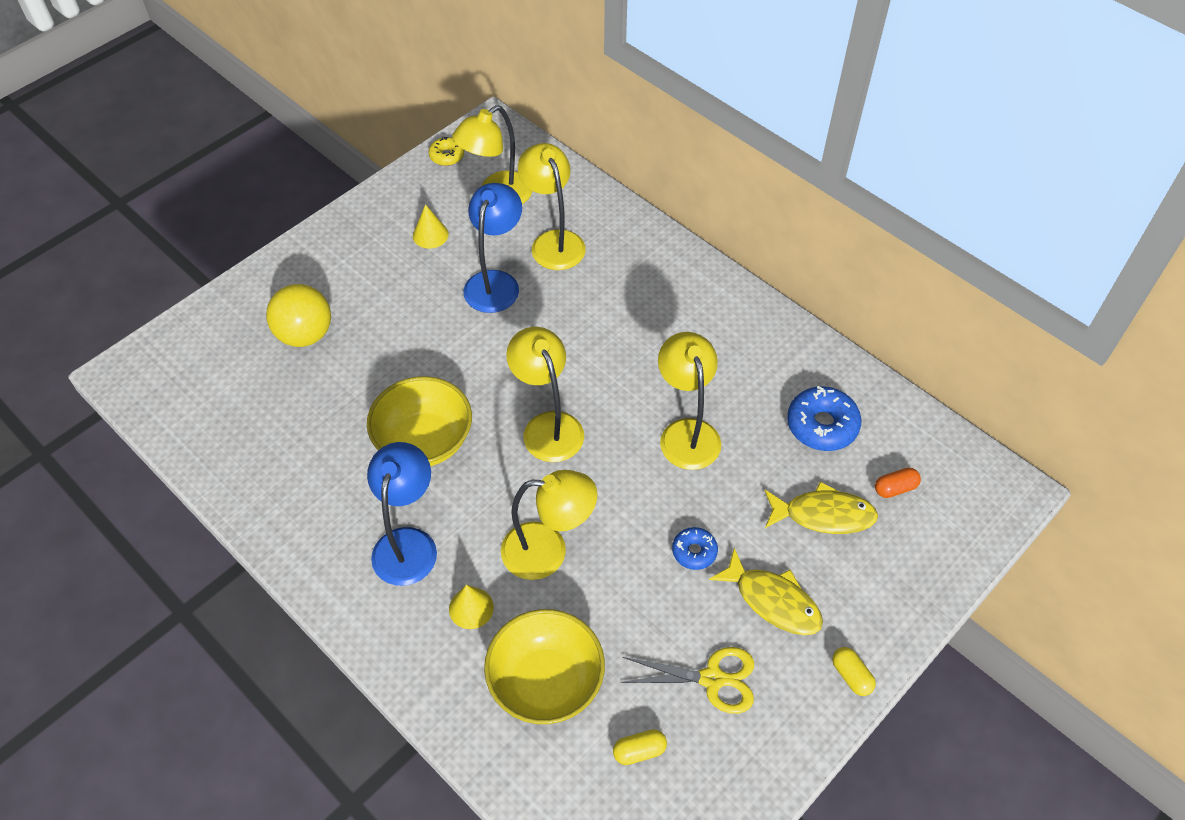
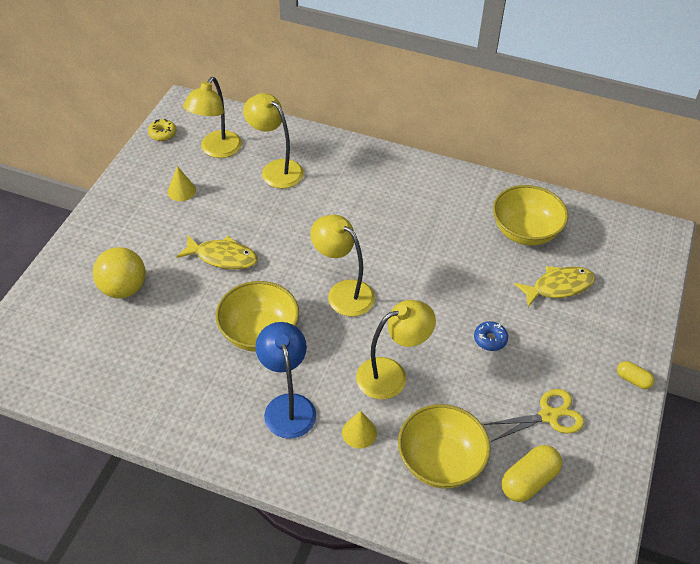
camera: 25 degrees left, 5 degrees down
(495, 282) = (249, 208): blue lamp -> none
(639, 751) = (529, 481): yellow capsule -> yellow capsule, size x1.72
(686, 432) = (440, 265): yellow lamp -> none
(773, 601) = (558, 352): yellow fish -> yellow fish (222, 257)
(822, 425) = (525, 231): blue donut -> yellow bowl
(895, 488) = (592, 255): orange capsule -> none

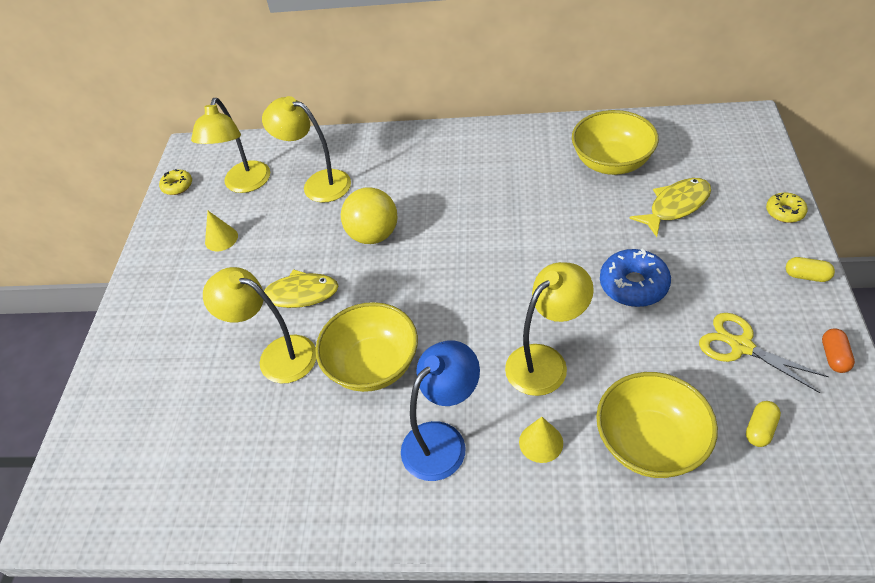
camera: 10 degrees left, 0 degrees up
(123, 288) = (193, 369): yellow ball -> yellow ball (373, 235)
(287, 406) = (443, 440): blue lamp -> blue lamp turned 75 degrees clockwise
(343, 292) = (449, 288): yellow lamp -> yellow lamp (277, 355)
(490, 339) = (633, 285): blue donut -> blue donut, size x1.72
(529, 481) = (760, 429): yellow capsule -> yellow capsule, size x0.58
(549, 415) = (741, 346): yellow scissors -> yellow scissors turned 105 degrees counterclockwise
(617, 448) = (834, 356): none -> orange capsule
(646, 322) = (784, 212): none -> yellow donut

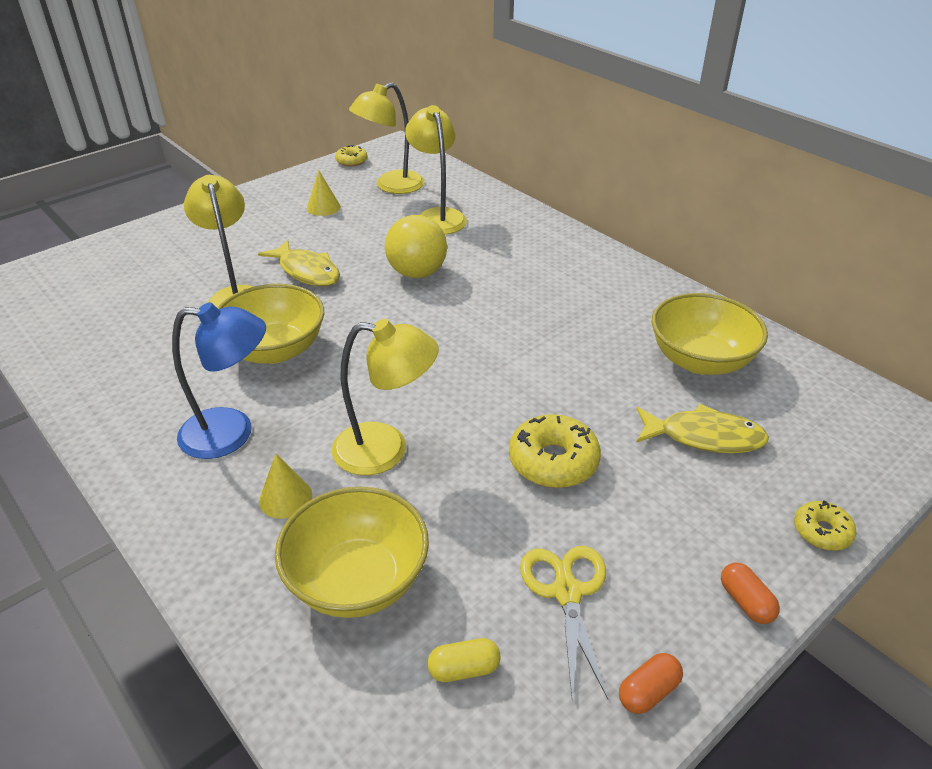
camera: 40 degrees right, 10 degrees down
(633, 285) = (553, 461): blue donut -> yellow donut
(806, 276) = (745, 602): yellow capsule -> orange capsule

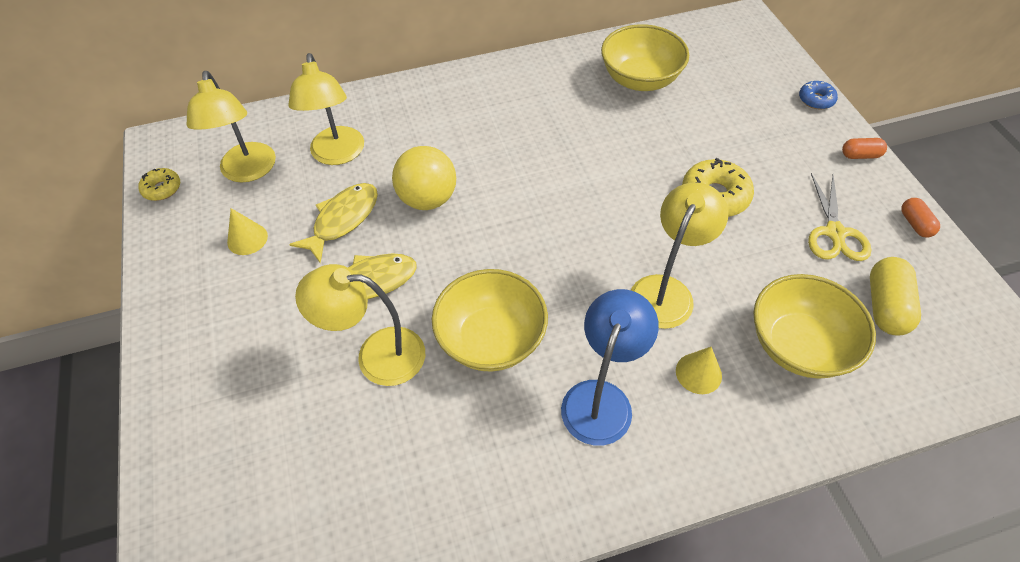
camera: 65 degrees left, 15 degrees up
(437, 216) = (338, 155): yellow lamp -> yellow lamp turned 105 degrees counterclockwise
(464, 669) = (885, 306): yellow capsule -> yellow capsule, size x1.72
(566, 592) = (835, 233): yellow scissors -> yellow scissors turned 105 degrees counterclockwise
(704, 437) = (719, 112): yellow fish -> yellow fish (343, 220)
(822, 531) = (816, 100): yellow donut -> blue donut

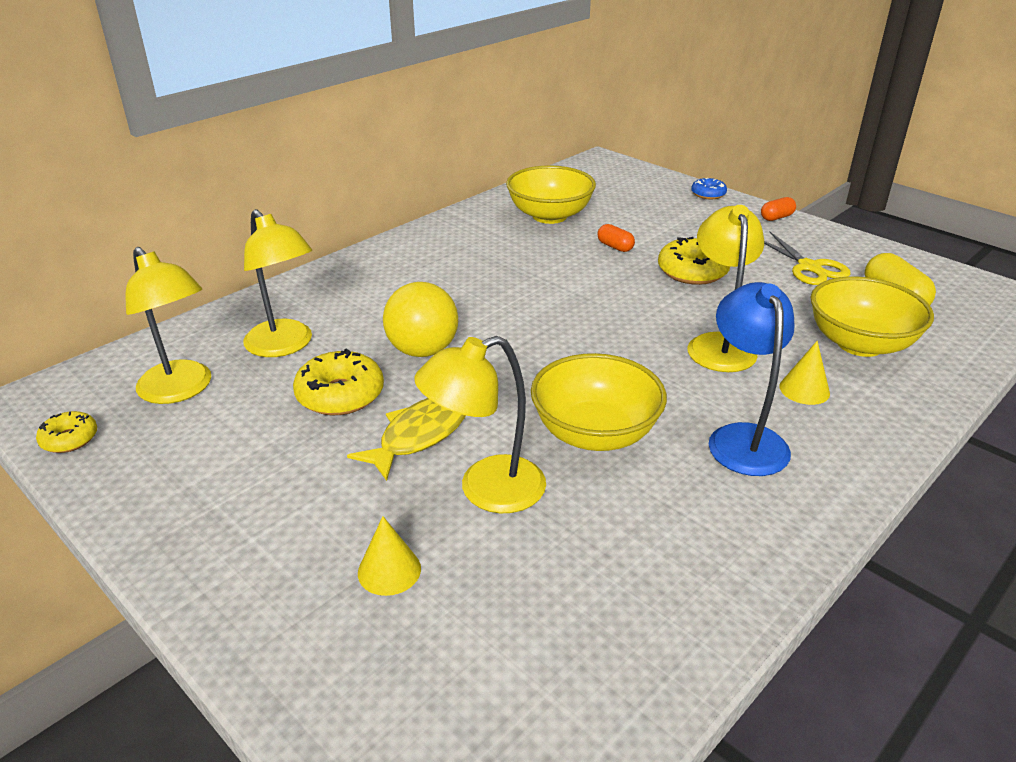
camera: 30 degrees left, 20 degrees down
(247, 239) = (232, 447): yellow cone -> yellow cone (389, 570)
(343, 220) = (340, 395): yellow fish -> yellow donut
(915, 224) = (859, 245): orange capsule -> orange capsule (615, 247)

